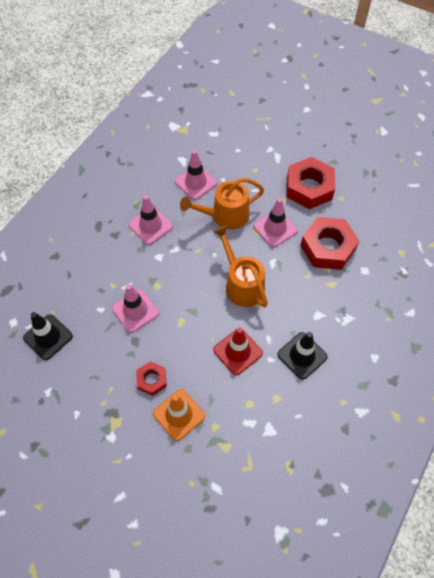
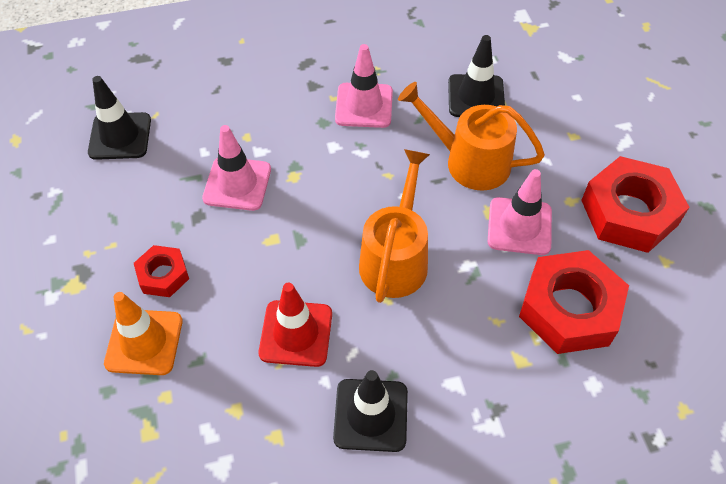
camera: 45 degrees right, 5 degrees down
(196, 182) = (476, 96): pink traffic cone -> black traffic cone

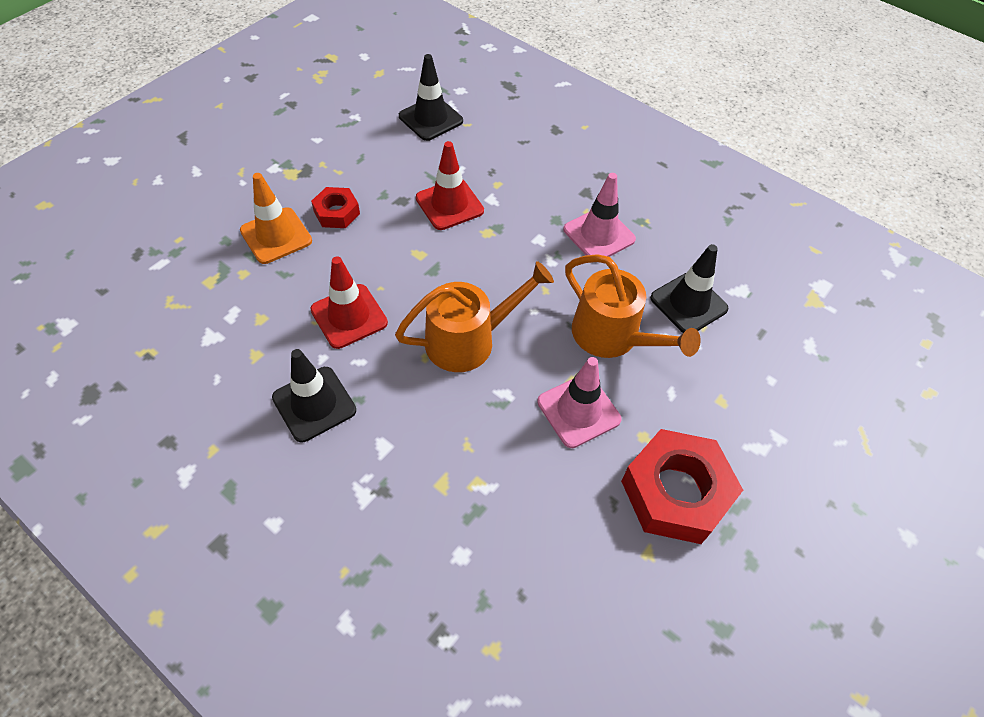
camera: 50 degrees right, 0 degrees up
(237, 184) = (449, 204): pink traffic cone -> red traffic cone
(469, 161) = (612, 337): orange watering can -> orange watering can turned 150 degrees clockwise
(569, 309) = (524, 495): red nut -> none

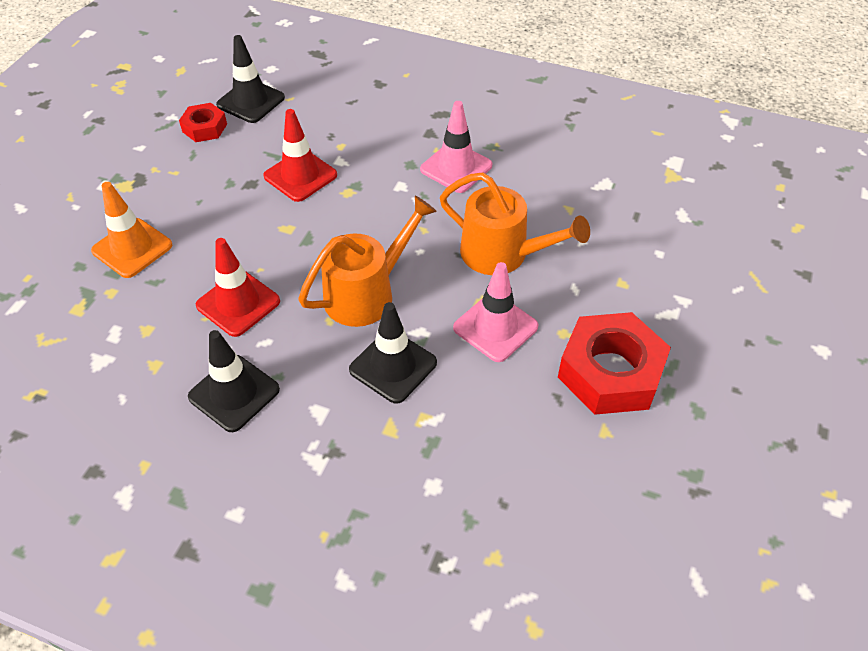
camera: 15 degrees left, 5 degrees down
(337, 212) = (187, 211): red nut -> red nut (204, 128)
(688, 303) = (561, 207): black traffic cone -> black traffic cone (393, 366)

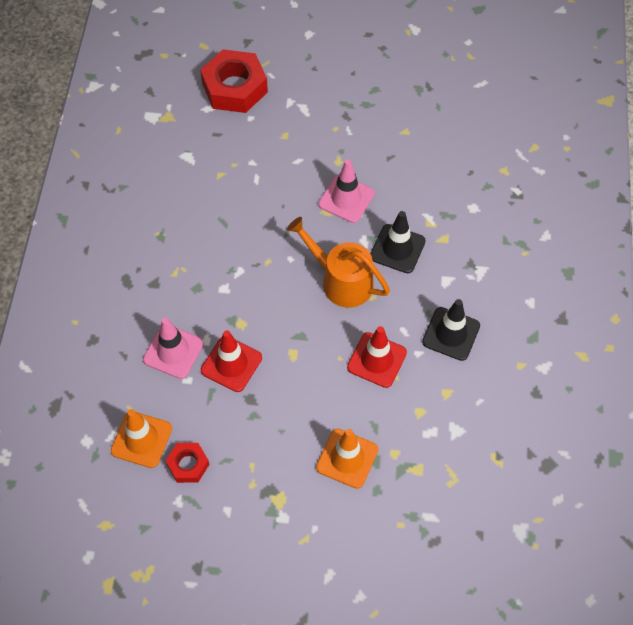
camera: 105 degrees left, 10 degrees up
(251, 101) = (141, 439): black traffic cone -> orange traffic cone
(456, 167) = (193, 255): pink traffic cone -> pink traffic cone (173, 351)
(503, 254) = (278, 207): orange watering can -> none
(610, 372) = (361, 133): red nut -> red nut (234, 88)

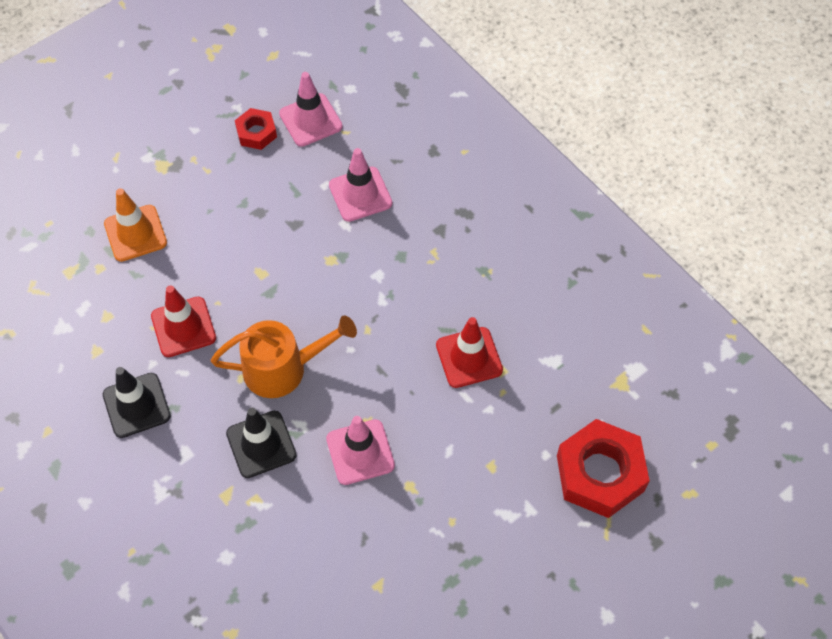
camera: 135 degrees right, 0 degrees up
(141, 439) = (310, 120): orange traffic cone -> pink traffic cone
(231, 364) = (303, 224): red traffic cone -> red traffic cone (469, 357)

